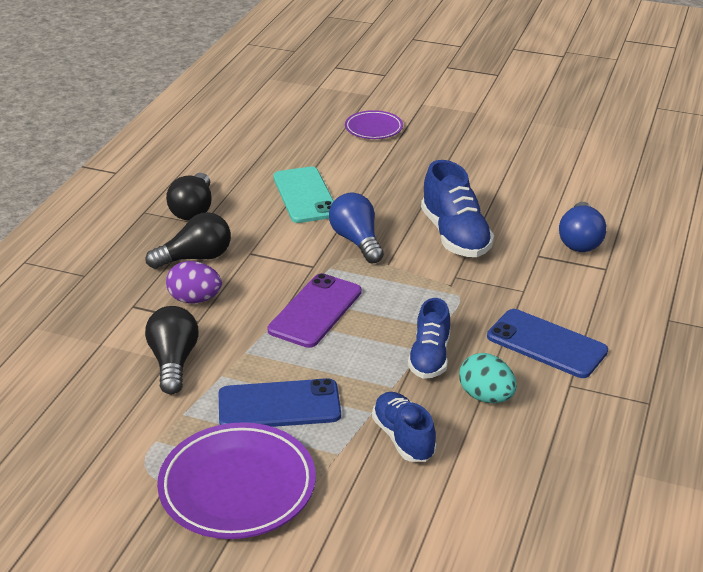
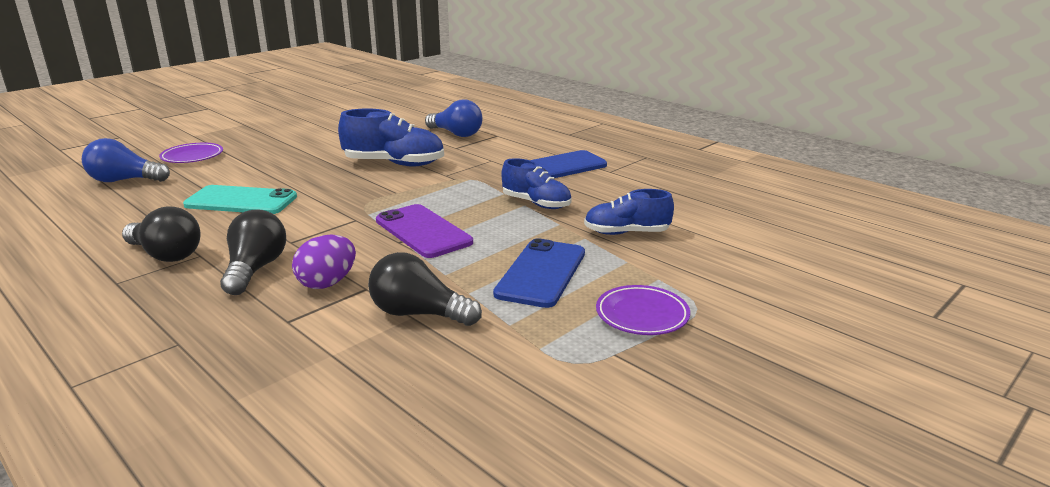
camera: 65 degrees left, 10 degrees down
(237, 487) = (642, 315): purple plate -> purple plate, size x0.56
(357, 241) = (346, 196): blue light bulb -> blue light bulb (124, 180)
(486, 396) = (601, 196): turquoise egg -> none

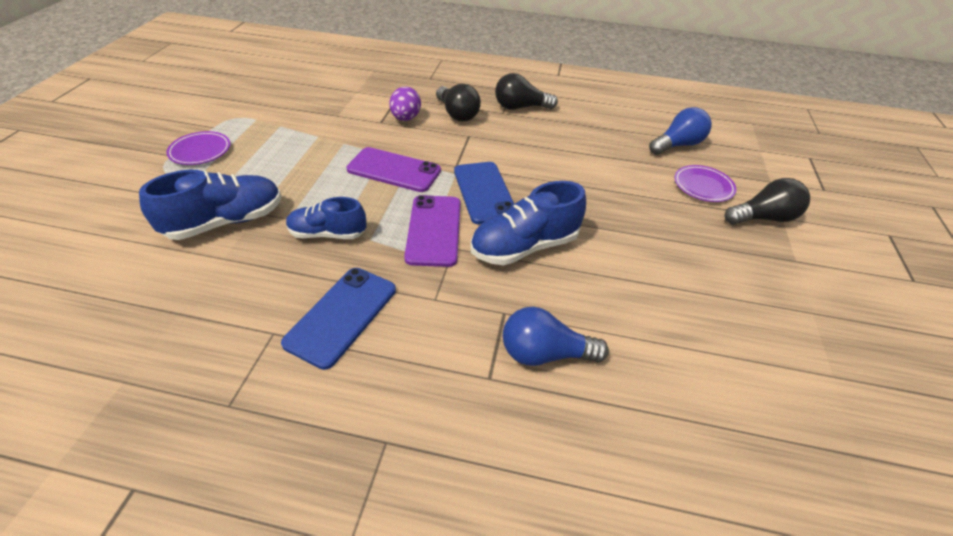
camera: 145 degrees right, 20 degrees up
(241, 201) = (561, 155): turquoise phone -> none
(418, 314) = (335, 117): black light bulb -> black light bulb (763, 218)
(446, 185) = (434, 230): none -> purple phone
(541, 273) = (280, 161): blue phone -> blue phone (484, 192)
(626, 233) = (226, 222): blue shoe -> blue shoe, size x1.50

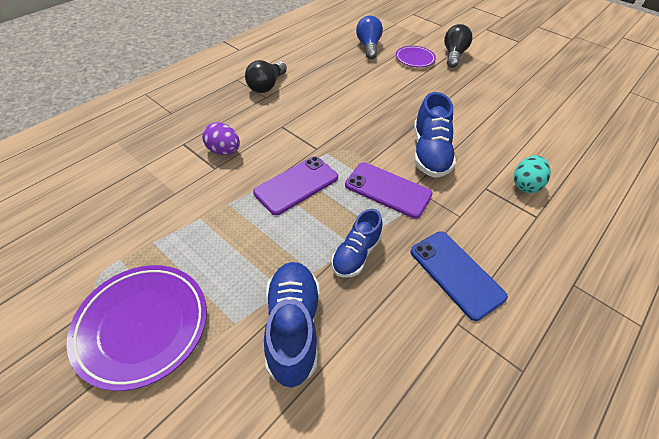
camera: 60 degrees left, 5 degrees up
(200, 151) = (142, 326): purple plate -> purple plate, size x1.77
(457, 114) = (245, 120): black light bulb -> none
(484, 192) = (360, 147): blue phone -> none
(544, 353) = (525, 185): blue light bulb -> turquoise egg

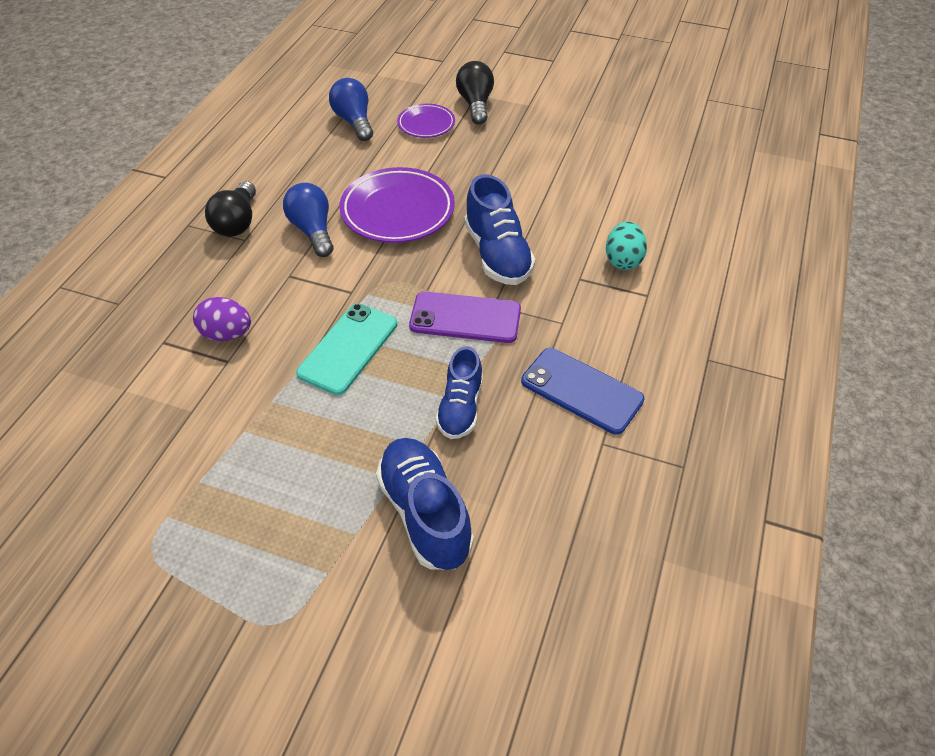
camera: 20 degrees left, 0 degrees up
(142, 326) = (245, 578): purple plate -> purple plate (397, 211)
(296, 185) = (348, 348): purple phone -> turquoise phone
(310, 103) = (313, 230): none -> blue light bulb

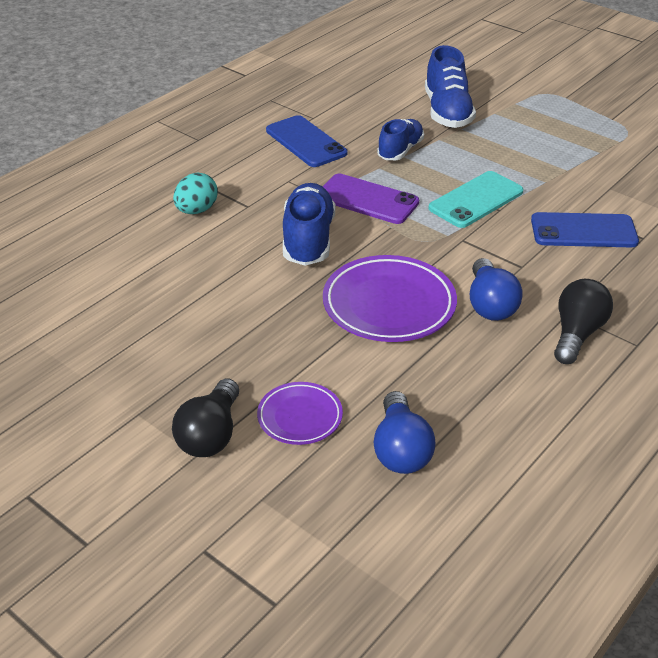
camera: 160 degrees left, 10 degrees down
(227, 334) = (583, 231): purple egg -> blue phone

